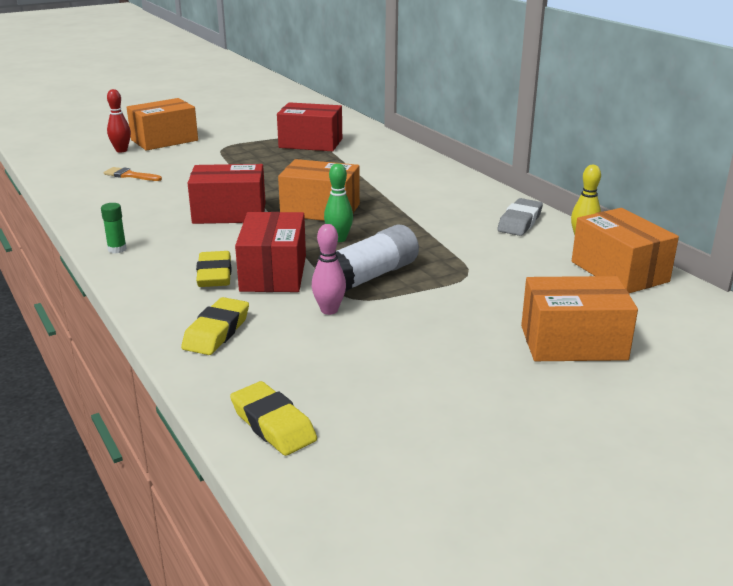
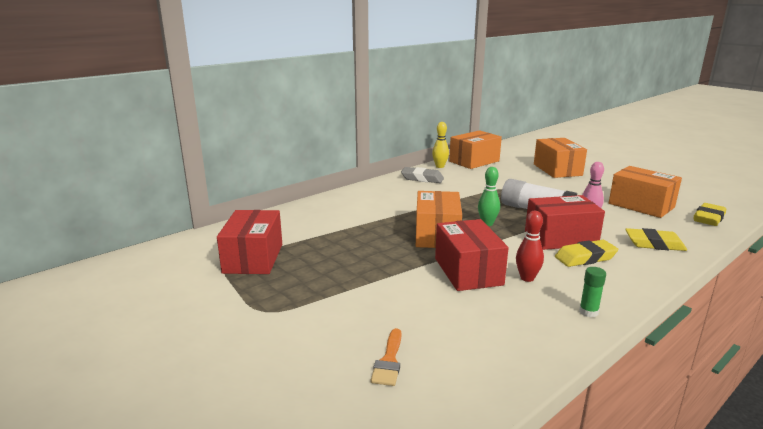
camera: 100 degrees left, 5 degrees down
(121, 150) = (279, 403): red bowling pin -> red bowling pin (527, 278)
(164, 140) = (228, 369): orange box -> orange box (641, 205)

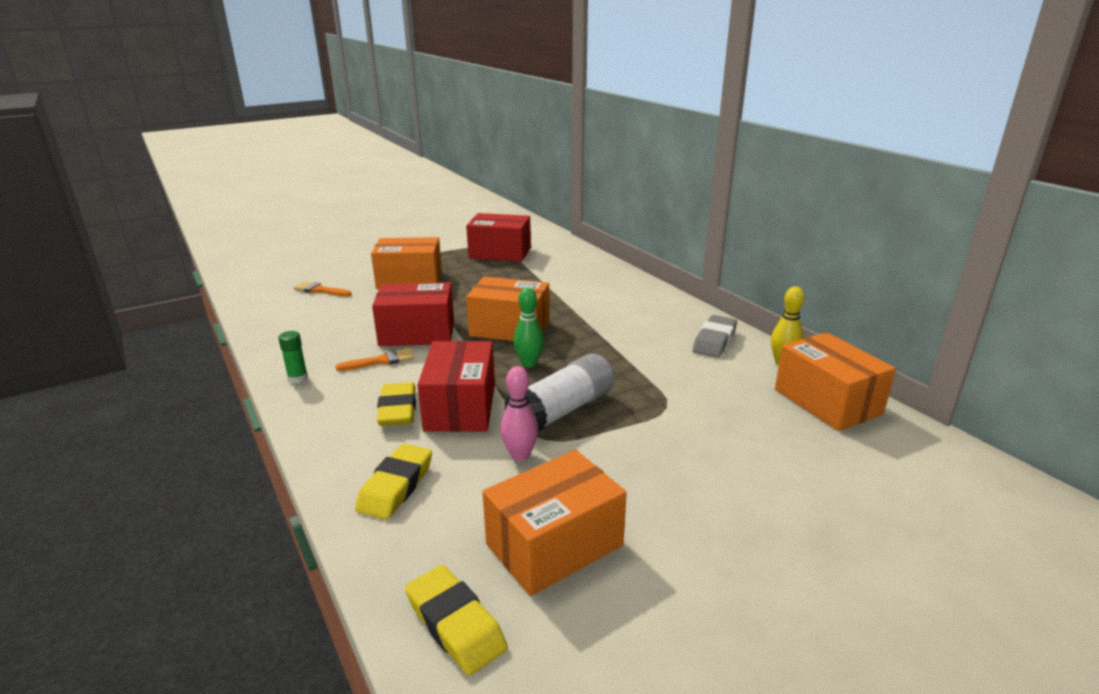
camera: 100 degrees right, 5 degrees up
(527, 278) = (381, 361): red bowling pin -> orange brush
(557, 170) = (792, 498): orange box -> orange box (409, 280)

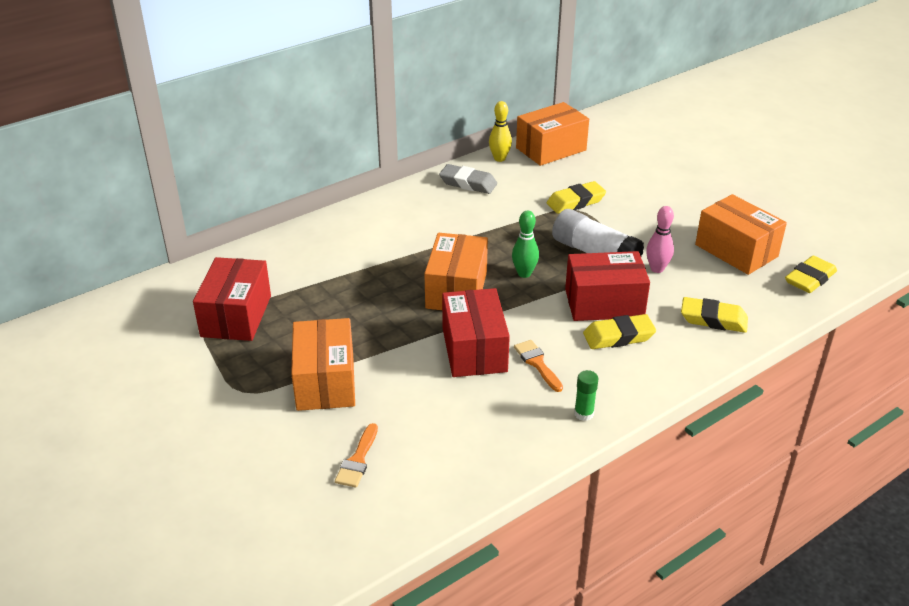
camera: 95 degrees left, 10 degrees up
(684, 409) = (575, 202): none -> yellow eraser

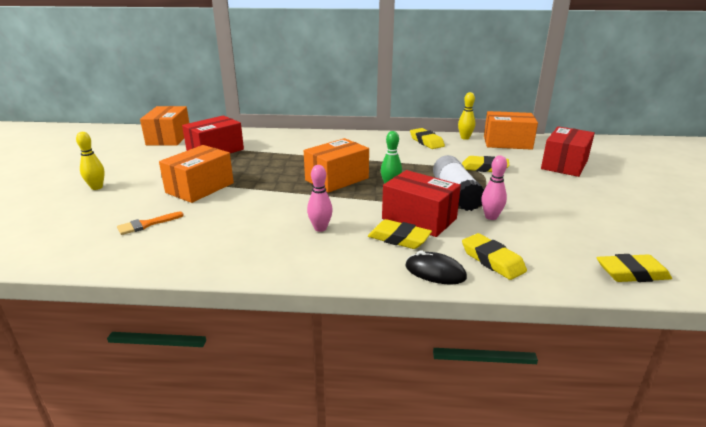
camera: 40 degrees right, 10 degrees down
(190, 452) = (97, 187): none -> yellow bowling pin
(468, 183) = (426, 142): grey eraser -> yellow eraser
(474, 350) = (296, 207): red box -> red box (564, 164)
(537, 363) = (320, 228): orange brush -> pink bowling pin
(584, 414) = (301, 266): green glue stick -> none
(689, 356) = (435, 272): none -> black mouse
(736, 250) = (579, 231): orange box -> orange box (169, 138)

